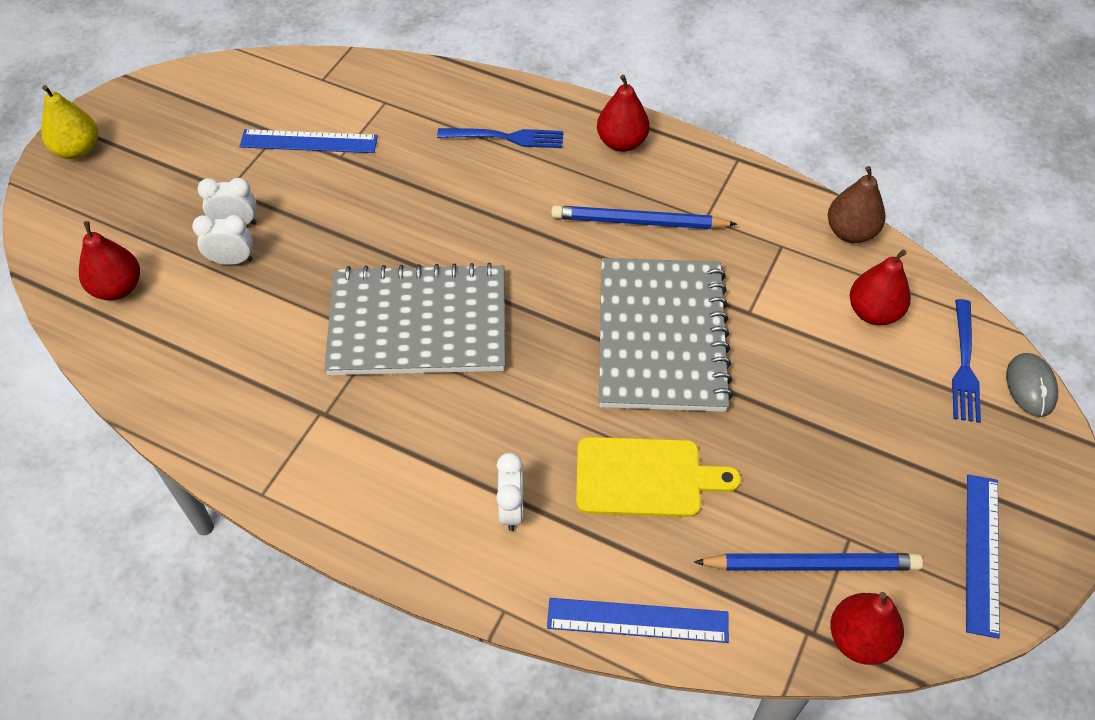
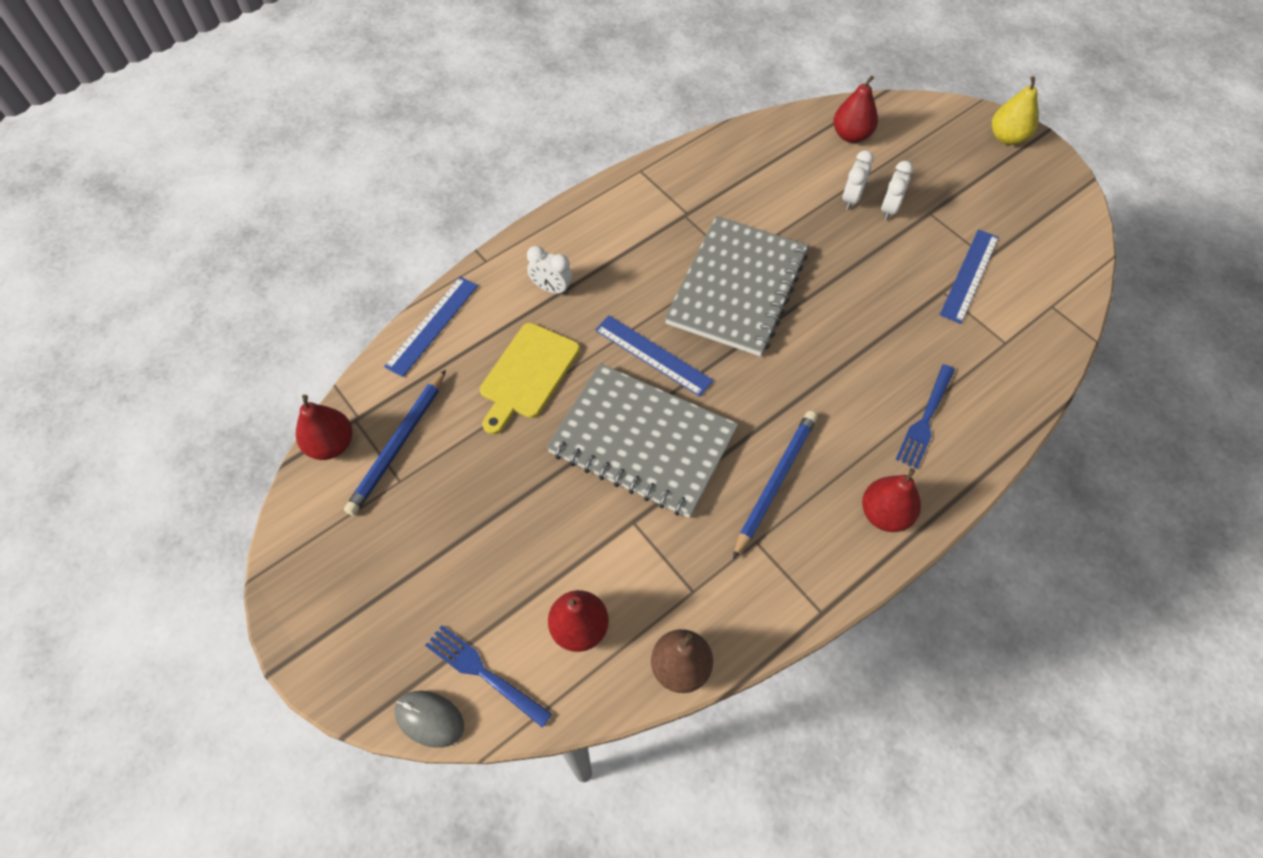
camera: 115 degrees right, 5 degrees up
(982, 553) = (327, 567): blue ruler -> blue ruler (653, 355)

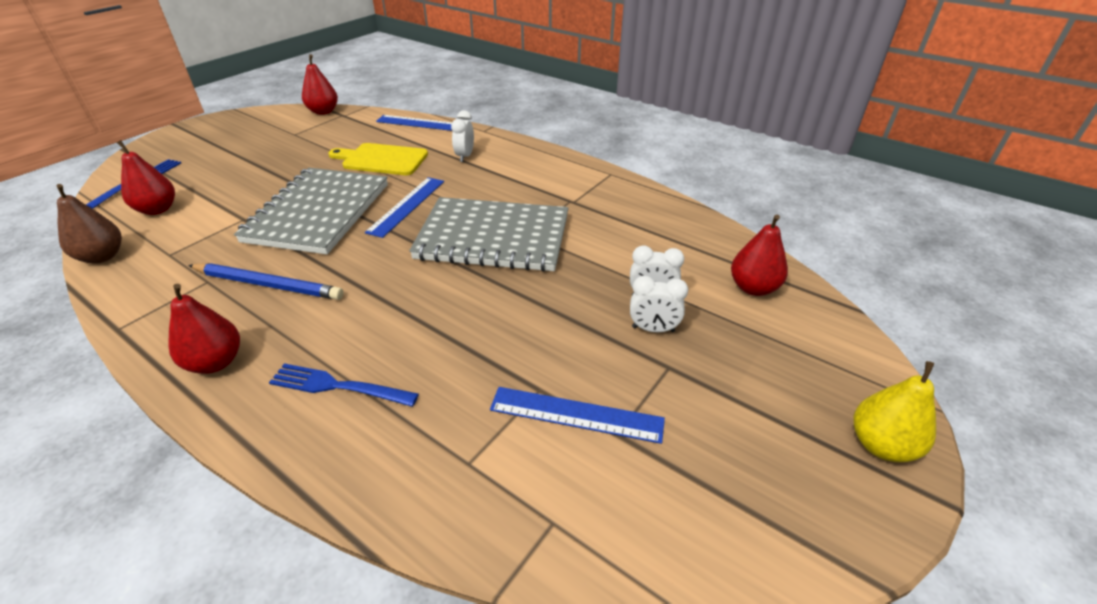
camera: 75 degrees right, 20 degrees down
(398, 444) = (322, 129): blue pencil -> none
(429, 719) = (116, 169): grey mouse -> none

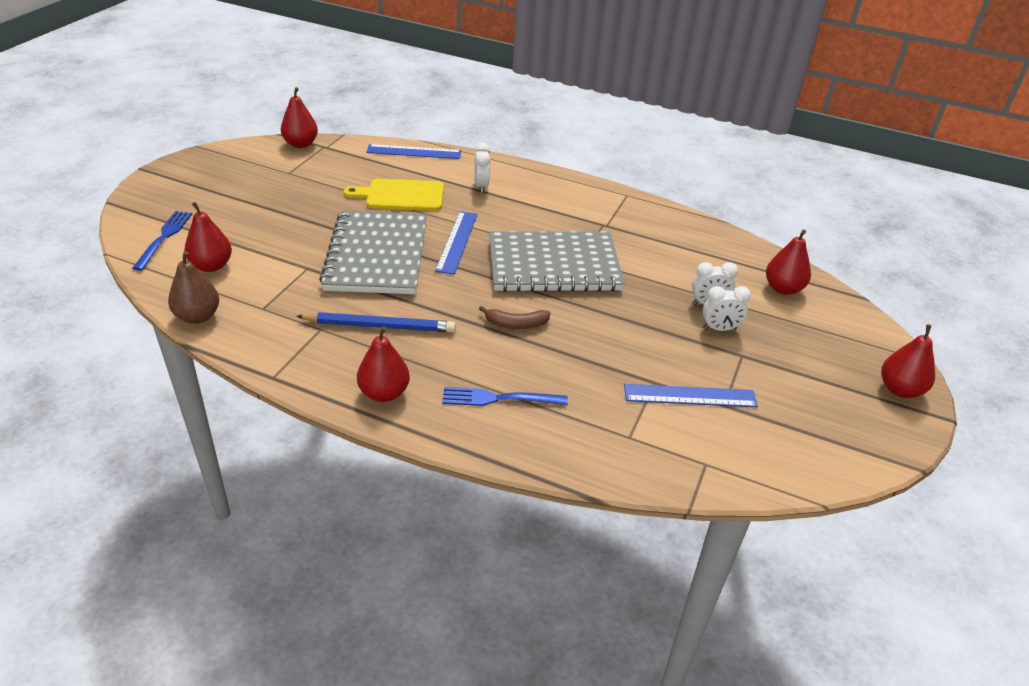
camera: 15 degrees left, 0 degrees up
(414, 298) = (516, 324): none -> brown banana
(881, 445) = (900, 389): yellow pear -> red pear

